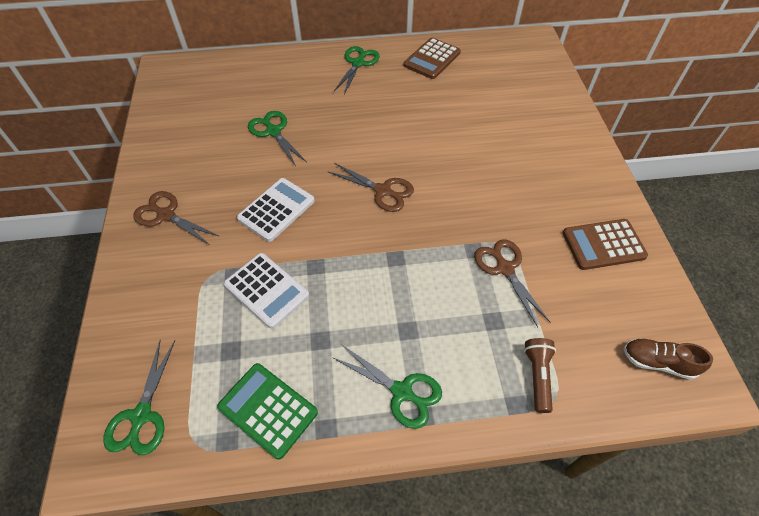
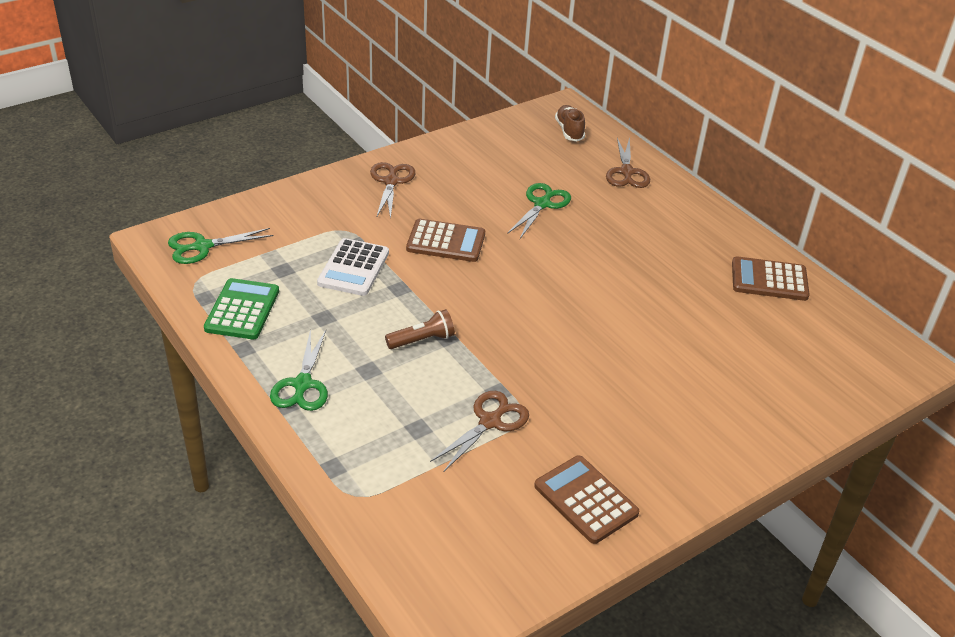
camera: 60 degrees right, 15 degrees down
(276, 210) = (446, 242): white calculator -> brown calculator
(358, 63) = (701, 226): green scissors -> none
(383, 191) = (525, 303): brown scissors -> brown scissors (626, 172)
(537, 376) = (373, 476): brown flashlight -> brown flashlight (422, 340)
(658, 362) = (449, 575): brown shoe -> brown shoe (569, 131)

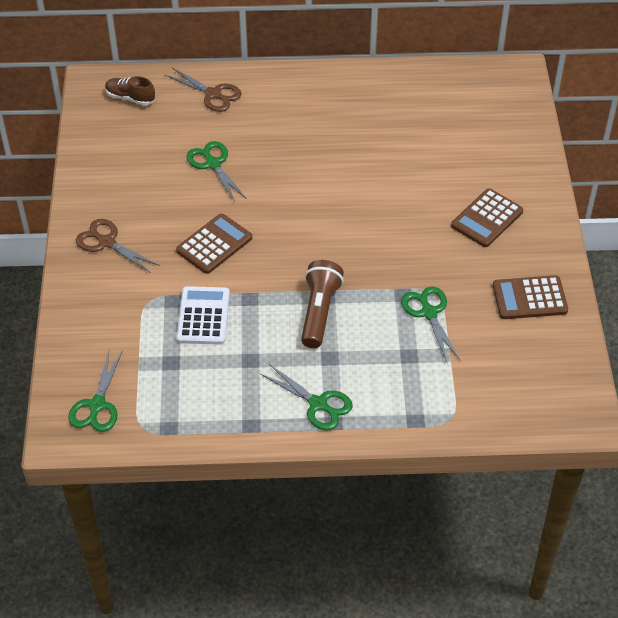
camera: 55 degrees left, 10 degrees up
(242, 310) = (203, 408): green calculator -> none
(353, 268) = (203, 316): white calculator -> white calculator turned 135 degrees counterclockwise
(422, 340) = (319, 312): brown flashlight -> brown flashlight, size x1.54
(490, 421) = (428, 313): brown scissors -> green scissors
(769, 280) = (393, 90): brown calculator -> brown calculator (487, 218)

